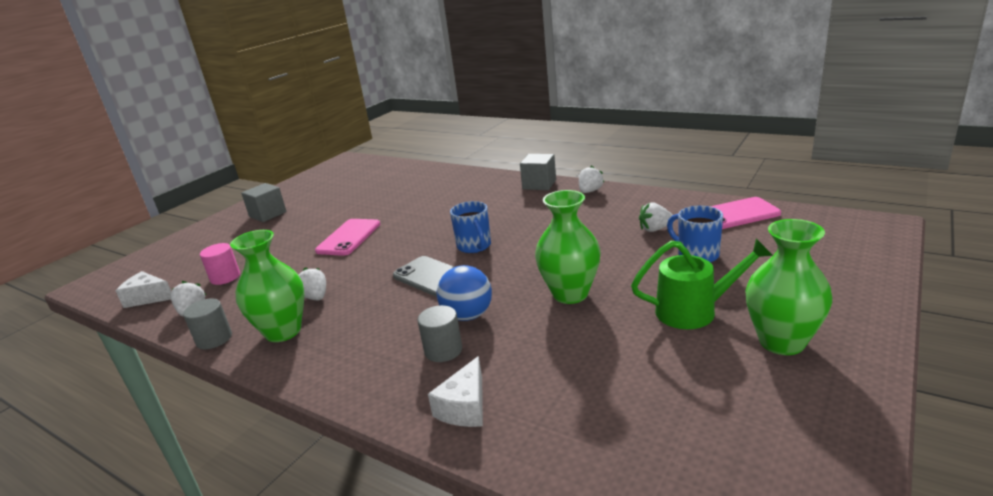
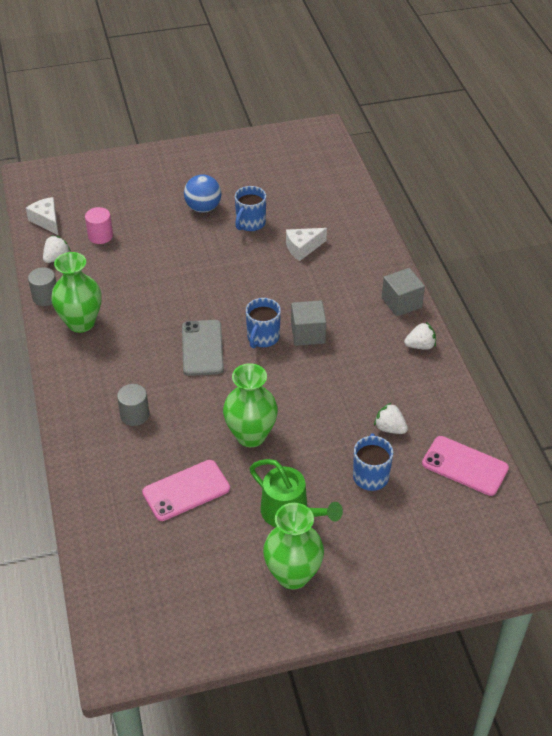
camera: 40 degrees right, 20 degrees up
(268, 214) = (190, 174): grey cube -> grey cube (308, 334)
(315, 297) = (125, 305): white strawberry -> none
(349, 237) = (206, 254): pink phone -> pink phone (186, 490)
(360, 210) = (250, 223): none -> blue mug
(465, 407) = (98, 463): white cheese -> white cheese (302, 248)
(468, 315) = (178, 400): blue ball -> blue ball (203, 208)

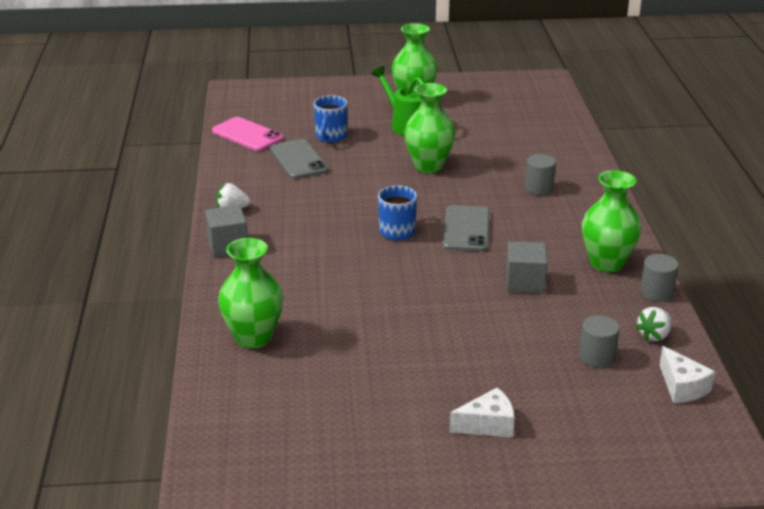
camera: 170 degrees left, 15 degrees down
(100, 236) = (597, 357): pink cylinder -> grey cylinder
(186, 490) = (492, 142): pink phone -> none
(203, 208) = (444, 380): blue ball -> none
(250, 223) = (380, 351): blue mug -> none
(302, 248) = (319, 312): white cheese -> white cheese (487, 425)
(308, 334) = (347, 230): grey cube -> grey cube (525, 283)
(340, 223) = (253, 338): none -> green vase
(390, 428) = (298, 160): white strawberry -> grey phone

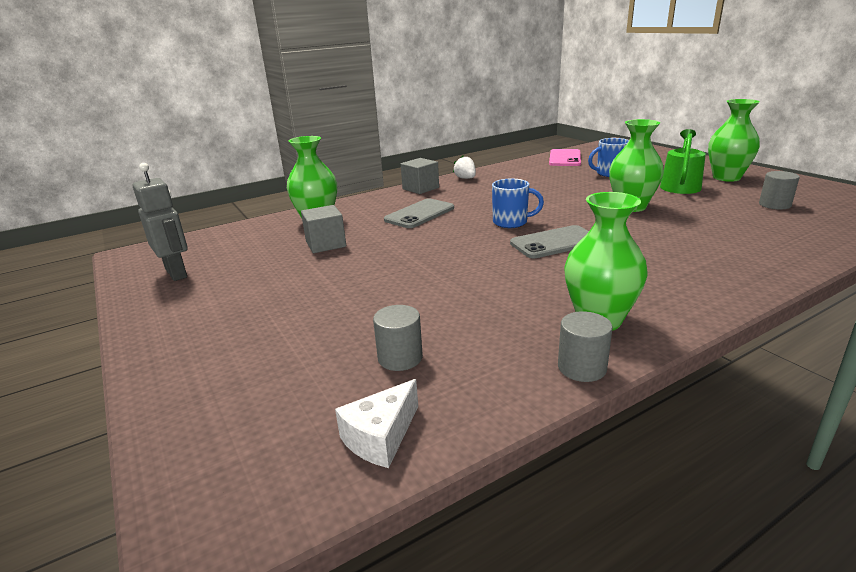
camera: 65 degrees right, 5 degrees down
(298, 160) = (559, 175): grey phone -> grey phone (420, 214)
(314, 460) = (177, 273): none -> grey robot
(487, 425) = (244, 326): white cheese -> none
(525, 283) = (499, 287): grey cube -> grey cube (326, 244)
(539, 188) = (687, 252): grey cylinder -> grey cylinder (774, 205)
(654, 335) = (481, 387): white strawberry -> none

